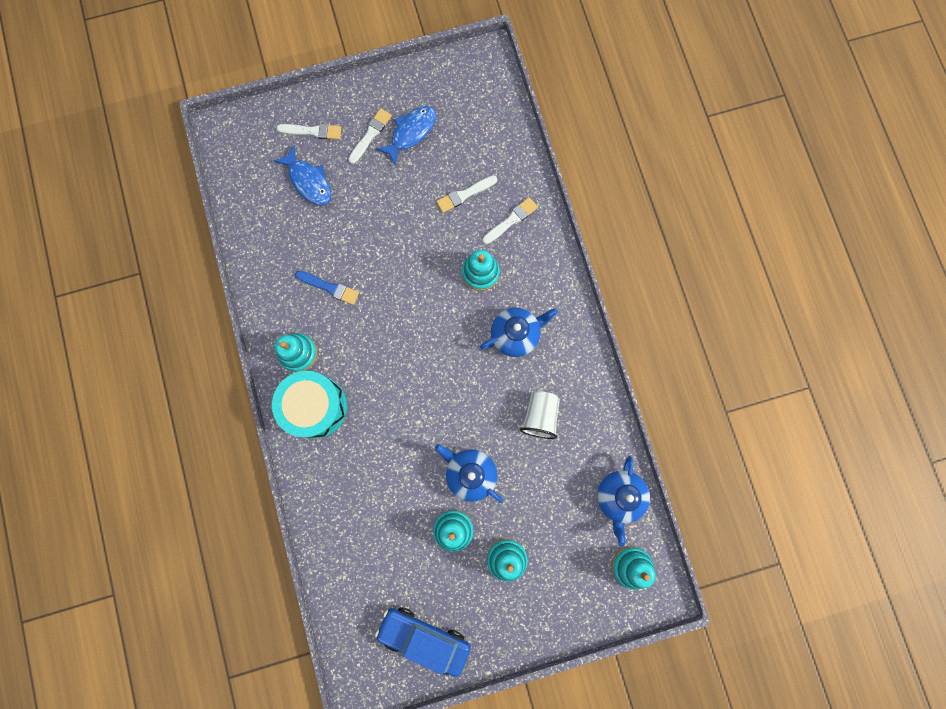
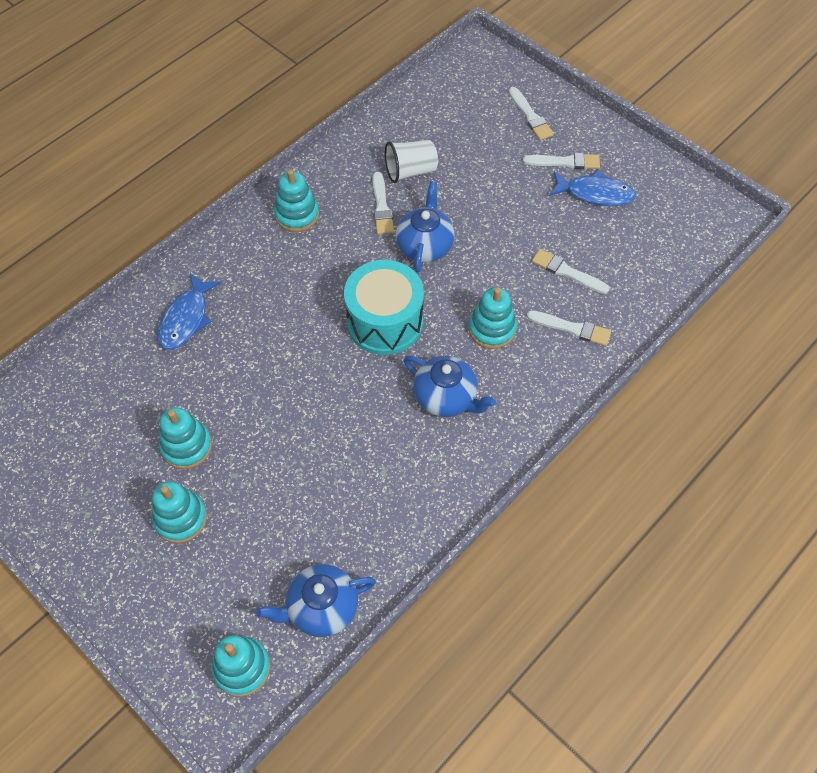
camera: 60 degrees right, 20 degrees down
(308, 181) = (478, 138): blue fish -> blue fish (186, 319)
(316, 407) = (250, 256): turquoise drum -> turquoise drum (385, 322)
(330, 287) = (381, 207): blue brush -> white brush
(424, 637) = (50, 478): blue car -> none
(470, 473) = (260, 431): blue teapot -> blue teapot (425, 246)
(540, 416) = (367, 470): white cup -> white cup (410, 171)

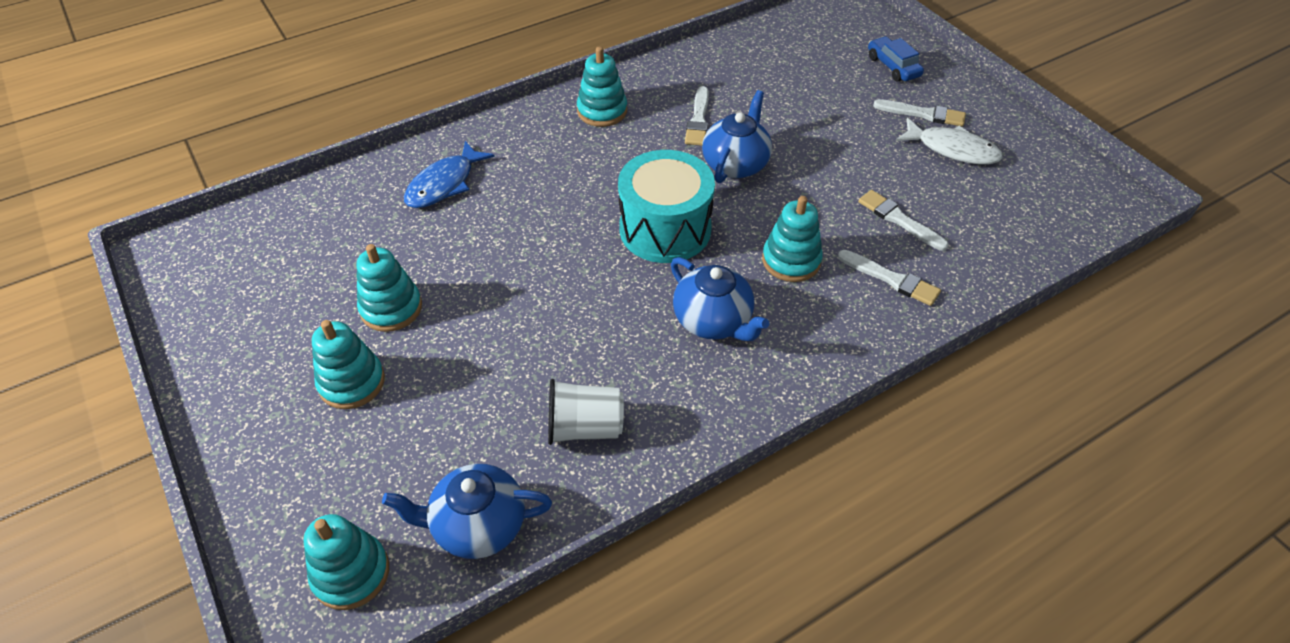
camera: 15 degrees right, 10 degrees down
(410, 171) = (741, 93): white cup -> white cup (584, 427)
(530, 116) = (893, 66): white brush -> blue car
(595, 193) = (952, 149): blue fish -> white fish

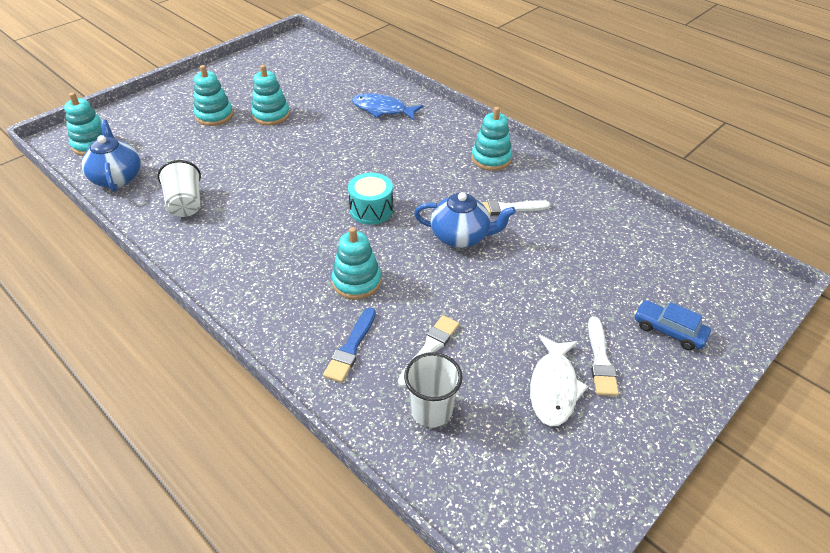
camera: 75 degrees right, 5 degrees down
(665, 229) = (371, 210): turquoise drum -> turquoise drum, size x0.61
(713, 321) = (283, 247): blue teapot -> none
(891, 279) = (351, 348): white brush -> blue brush
(893, 66) = (668, 330): blue car -> blue car turned 105 degrees counterclockwise
(975, 233) = (431, 410): none -> white cup

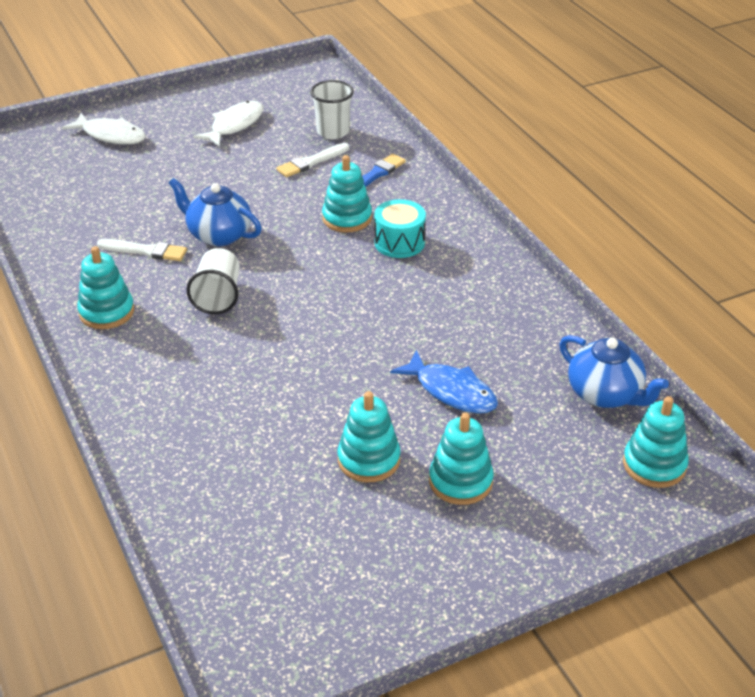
camera: 160 degrees left, 5 degrees down
(117, 178) = (605, 394): blue teapot -> blue teapot turned 45 degrees counterclockwise
(185, 204) = (513, 336): white cup -> white cup (218, 296)
(371, 210) = (295, 281): turquoise drum -> turquoise drum (399, 242)
(382, 110) = (190, 429): blue fish -> blue fish (451, 391)
(600, 360) = (184, 131): white brush -> none
(668, 330) = (110, 135): blue car -> white fish

